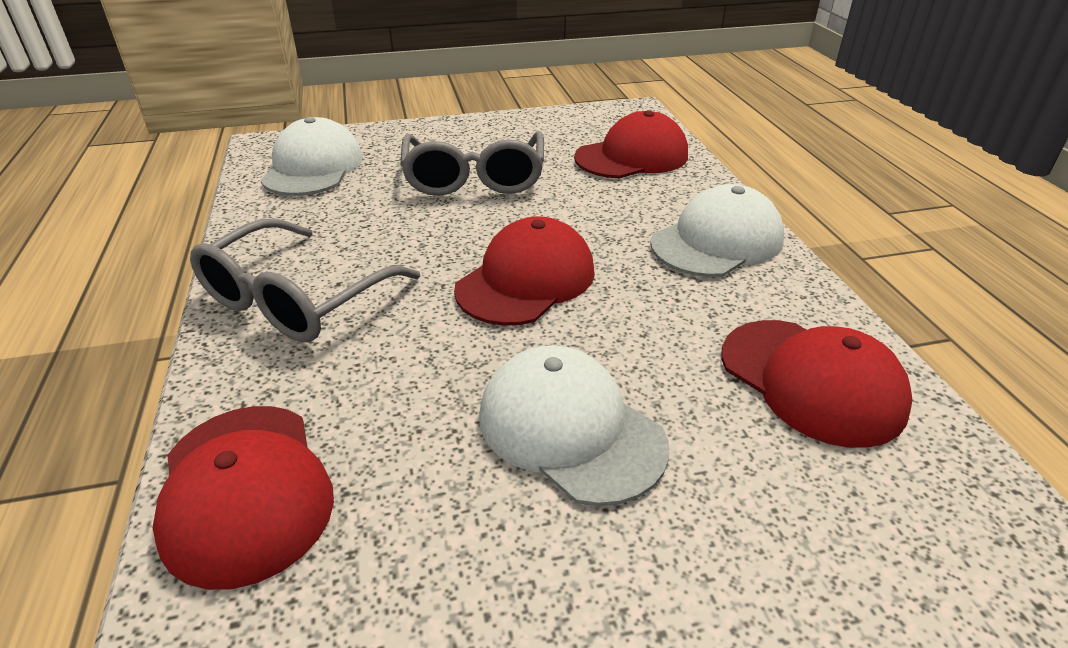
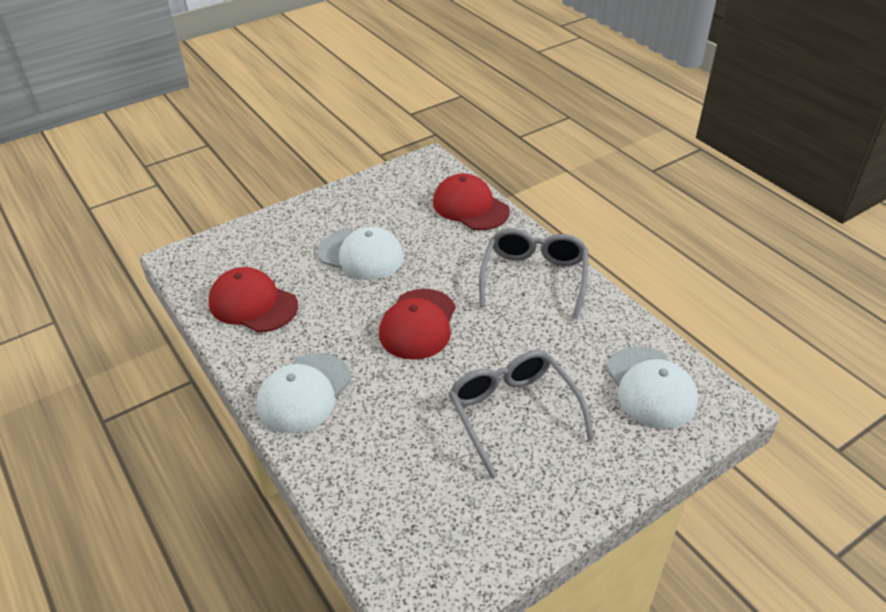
camera: 160 degrees right, 5 degrees up
(632, 156) = (392, 491): red cap -> none

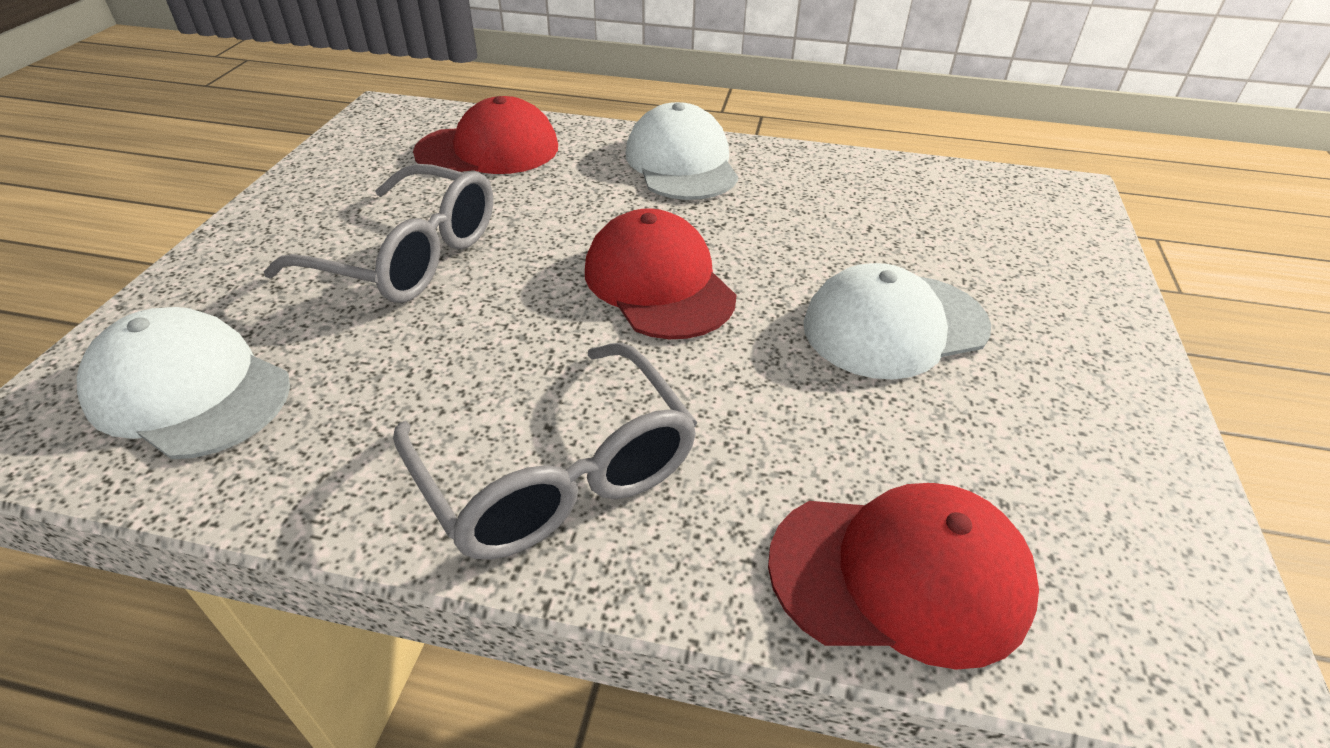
camera: 135 degrees right, 0 degrees up
(253, 304) = (888, 197): red cap -> red cap (488, 150)

